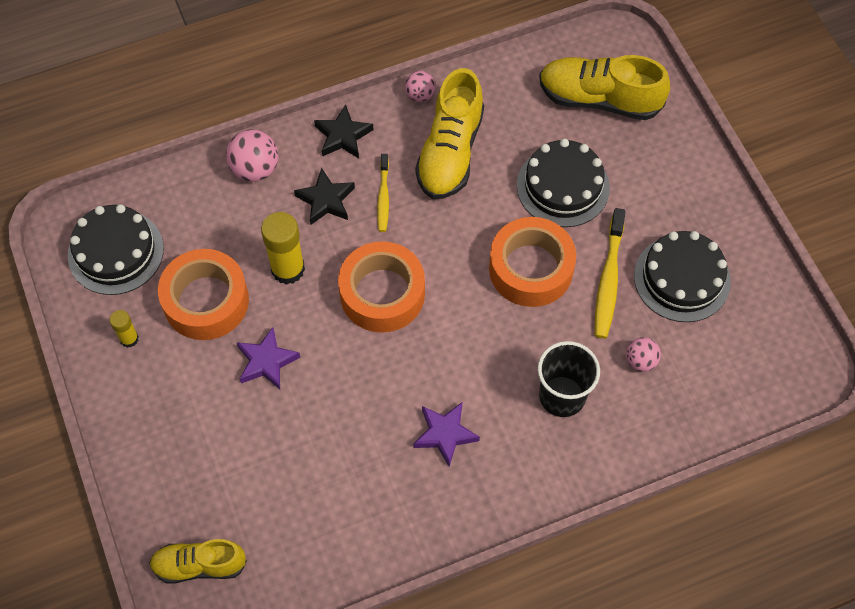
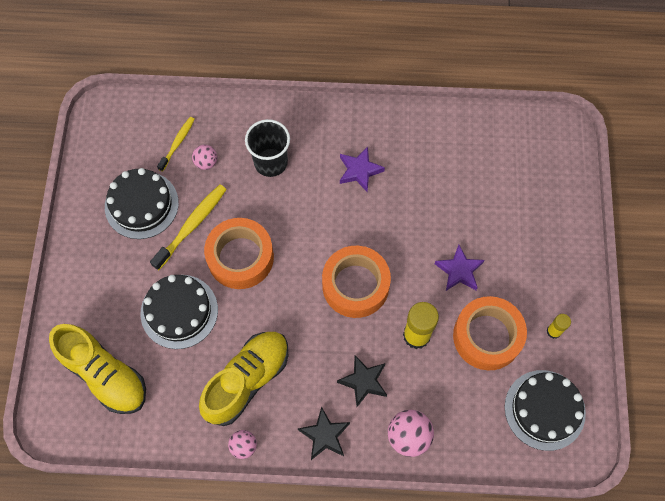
camera: 155 degrees left, 5 degrees up
(199, 565) = (550, 157): yellow shoe -> none
(383, 197) = (318, 364): yellow toothbrush -> yellow toothbrush (177, 143)

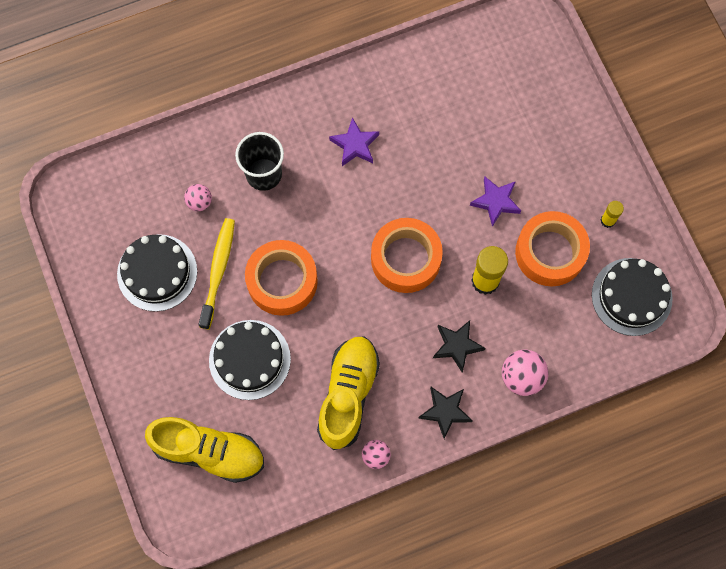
camera: 25 degrees left, 5 degrees up
(177, 143) = (160, 195): yellow toothbrush -> none

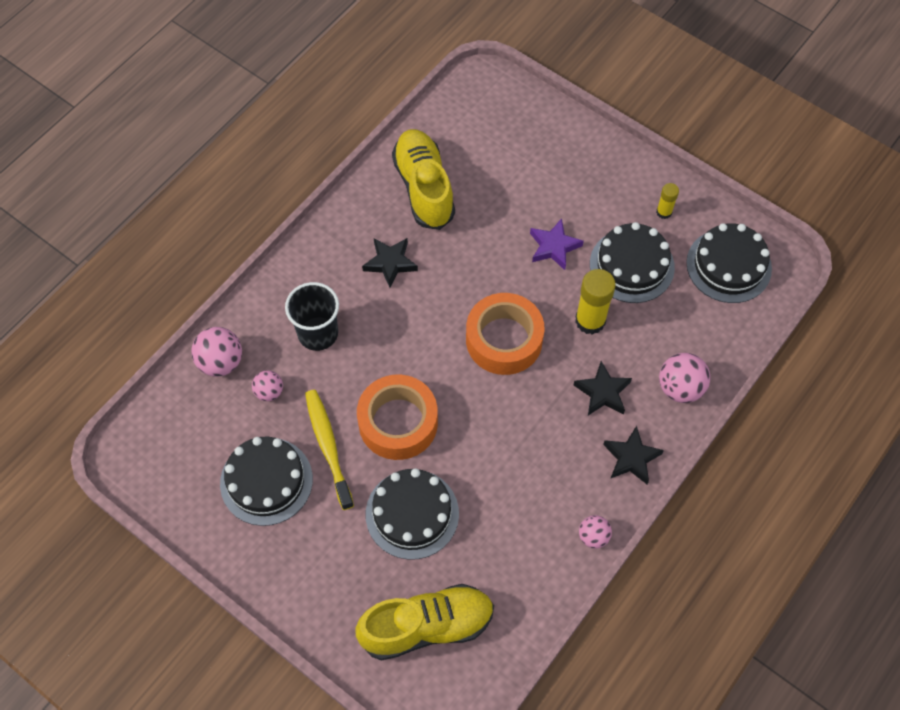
camera: 30 degrees left, 10 degrees down
(177, 157) = (221, 362): none -> pink ball
(348, 394) = (529, 493): yellow shoe -> yellow shoe (424, 188)
(355, 145) = (390, 263): purple star -> black star
(550, 252) = (632, 265): orange tape -> black cake

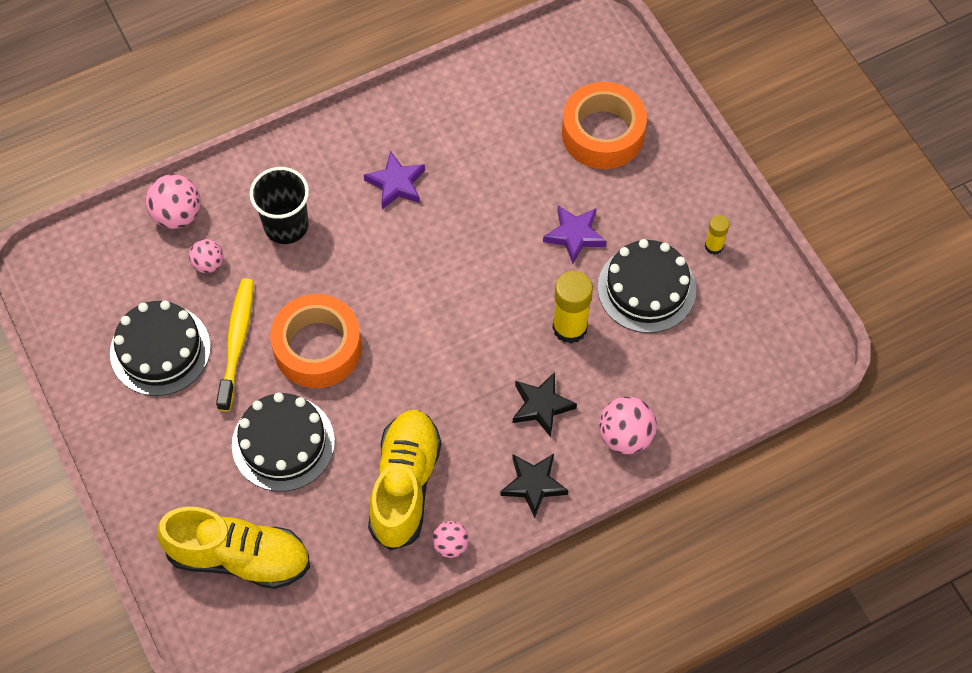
camera: 25 degrees right, 0 degrees up
(390, 263) = (396, 184): black star -> purple star
(424, 188) = (473, 119): yellow shoe -> yellow shoe (405, 485)
(504, 340) = (469, 310): orange tape -> orange tape (603, 133)
(728, 265) = (752, 331): black cake -> none

